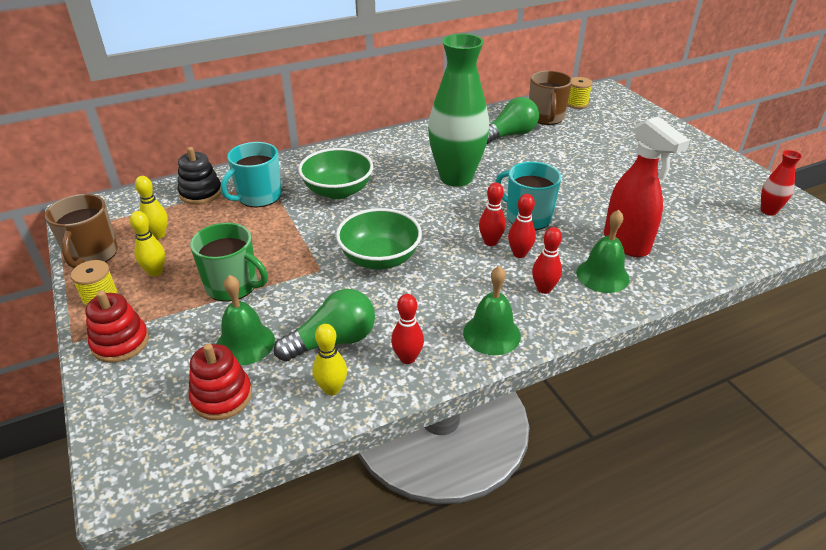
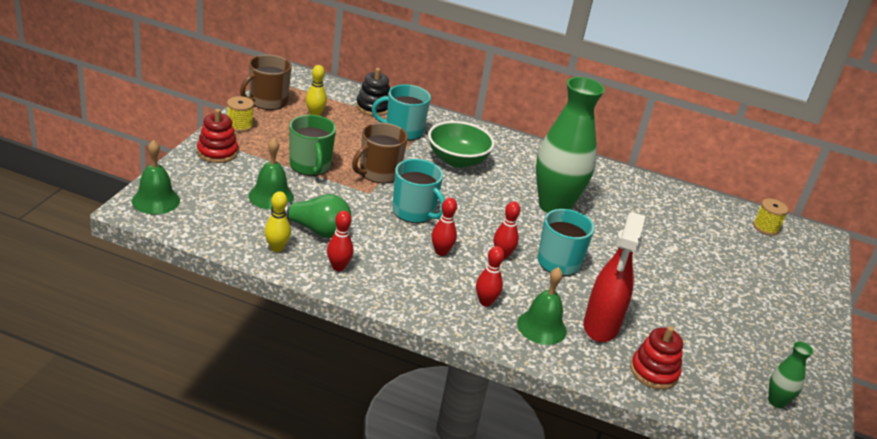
camera: 40 degrees right, 5 degrees down
(155, 272) = (284, 132): yellow bowling pin -> none
(222, 396) = (223, 210): red stacking toy -> red stacking toy (654, 372)
(380, 258) = (414, 212): green bowl -> turquoise mug
(491, 334) = (406, 295): green bell -> green bell (156, 200)
(509, 135) = (654, 209): green light bulb -> none
(519, 254) = (508, 274): red bowling pin -> red bowling pin (441, 252)
(546, 117) = (713, 218): brown mug -> brown mug (378, 173)
(768, 211) = (776, 401): red vase -> green vase

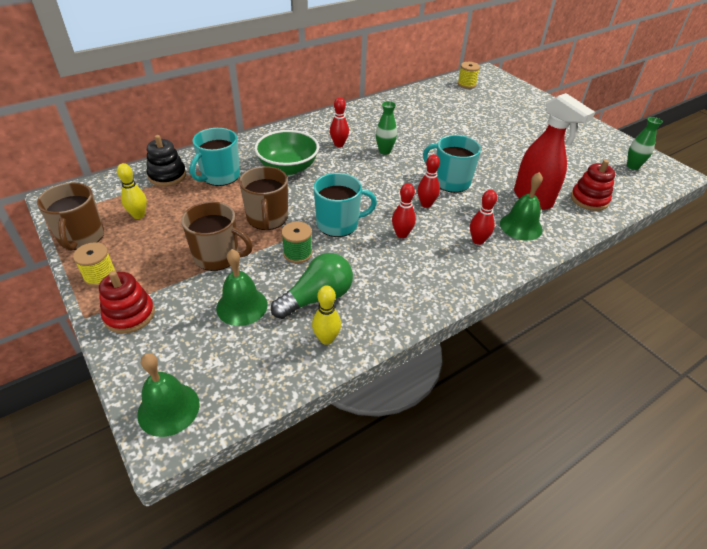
camera: 50 degrees left, 10 degrees up
(310, 166) = (217, 256): green mug -> brown mug
(338, 267) = (383, 307): red bowling pin -> red bowling pin (339, 144)
(354, 203) = (297, 253): none -> green spool
(554, 206) = (384, 151): green vase -> green vase, size x0.43

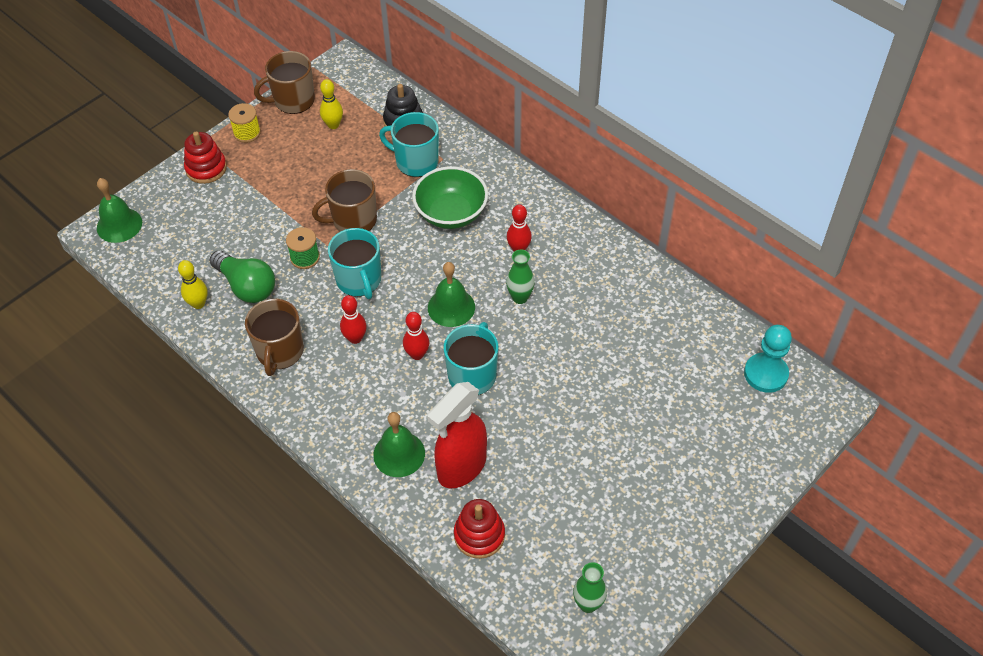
camera: 80 degrees right, 10 degrees up
(217, 256) = (288, 200): brown mug -> brown mug (279, 352)
(242, 306) = (227, 236): green bell -> green bell (451, 307)
(466, 84) = (765, 374): yellow spool -> turquoise pawn
(478, 240) = (361, 411): red bowling pin -> none

